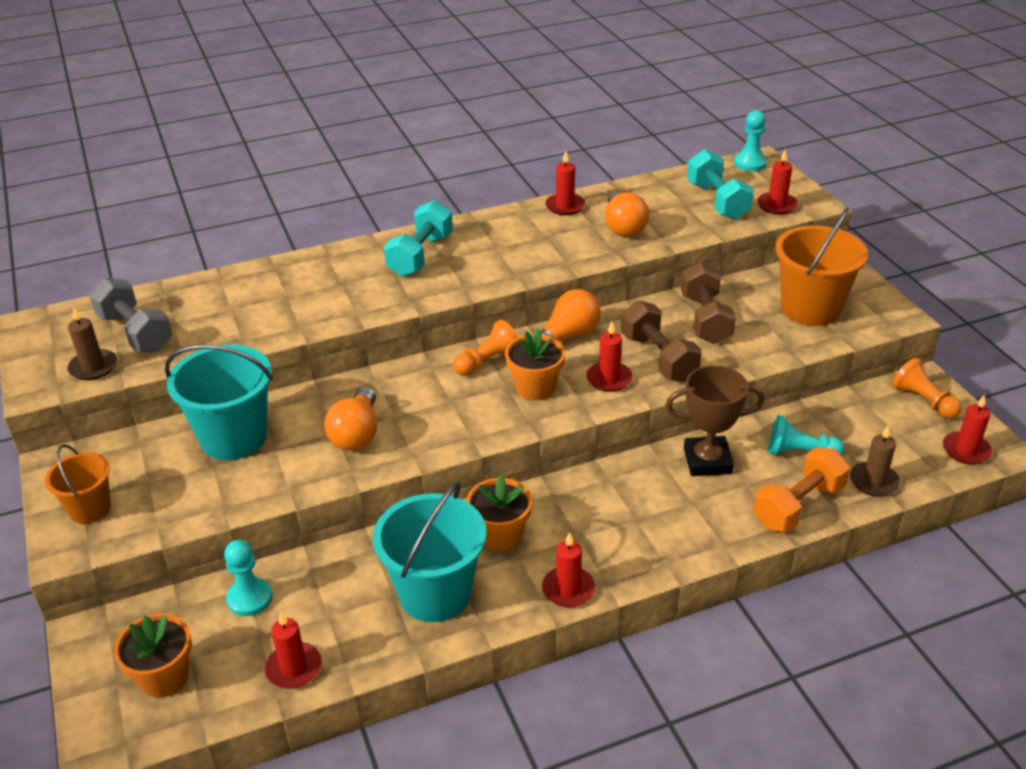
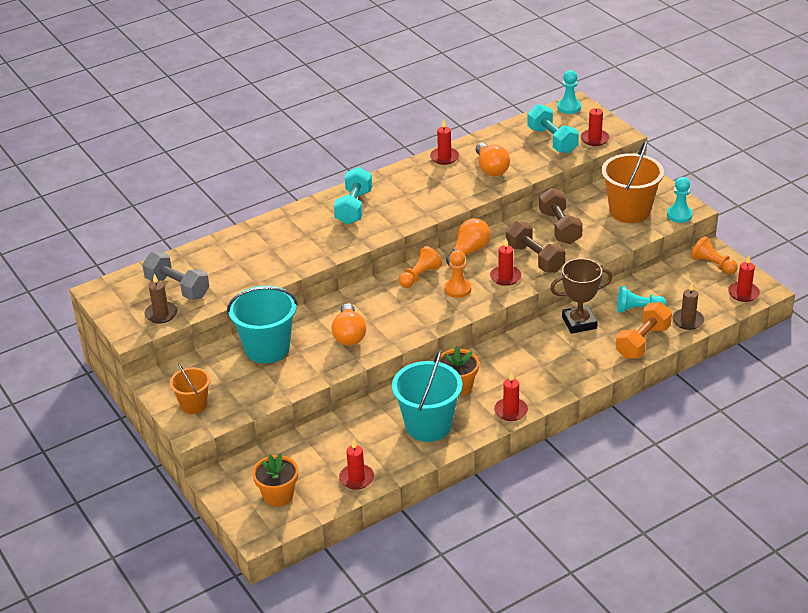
camera: 10 degrees left, 0 degrees up
(249, 598) = (311, 445): turquoise pawn -> turquoise pawn (679, 215)
(535, 387) = (458, 289): orange flower pot -> orange pawn

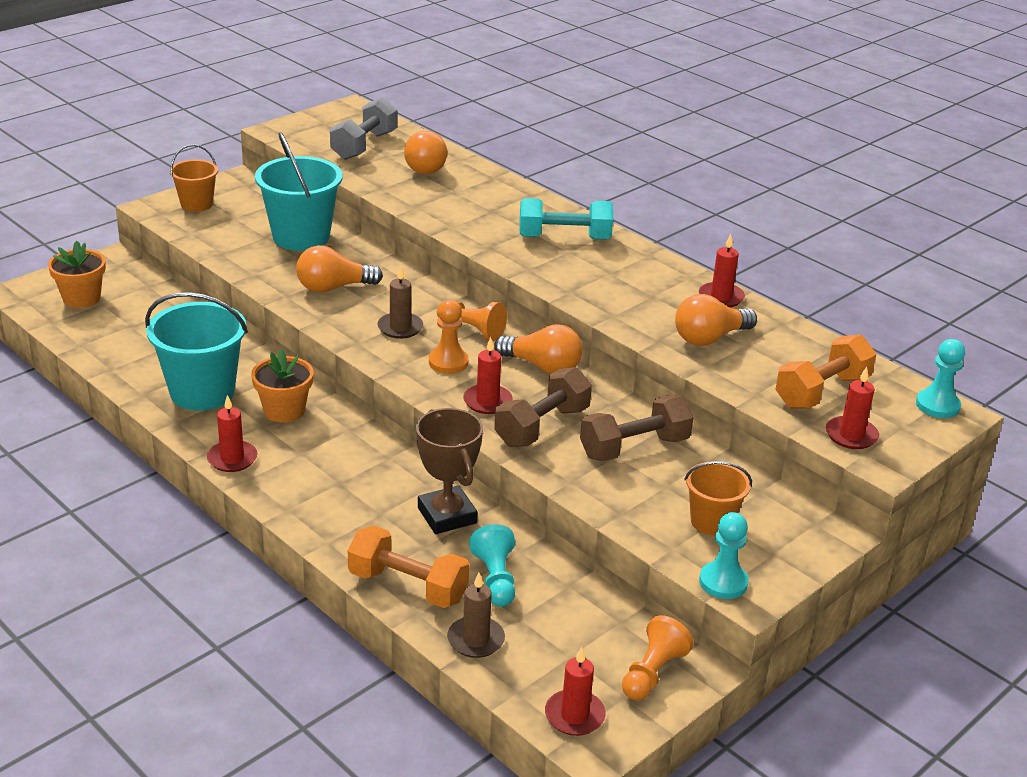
camera: 75 degrees right, 5 degrees down
(161, 314) = (312, 142): brown candle -> brown candle (400, 328)
(225, 259) = (426, 166): none -> orange light bulb
(356, 478) = (104, 347): red candle -> none
(552, 140) = (822, 391): turquoise dumbbell -> orange dumbbell
(629, 211) = (711, 522): orange bucket -> orange bucket, size x0.57

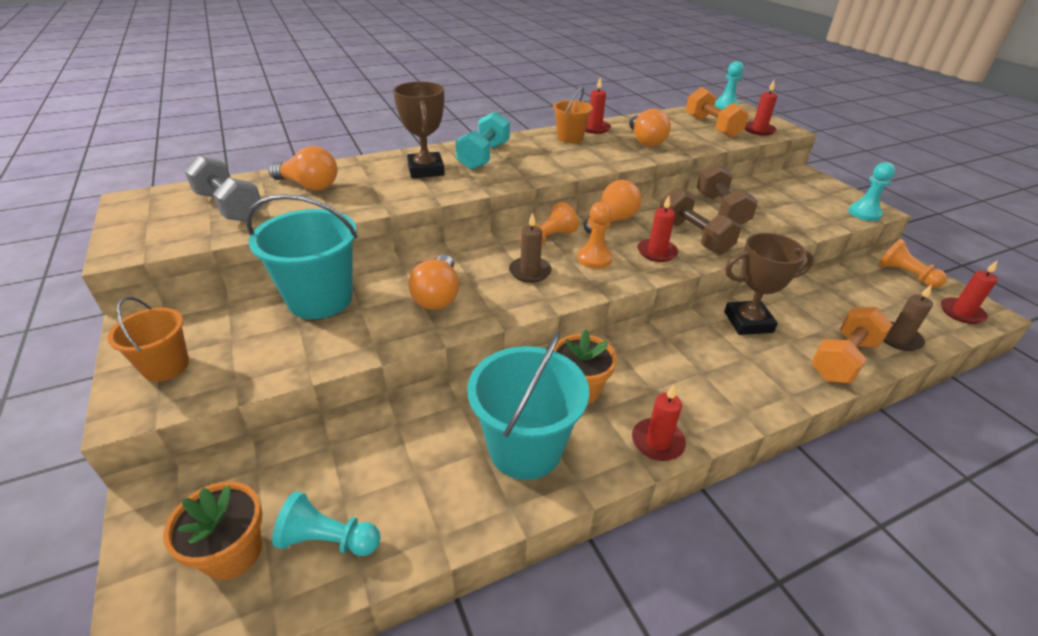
camera: 70 degrees left, 5 degrees up
(495, 579) = (824, 315): turquoise pawn -> turquoise pawn (328, 540)
(503, 212) = (426, 170): none -> brown trophy
(711, 522) = (802, 203): orange bucket -> orange bucket (570, 138)

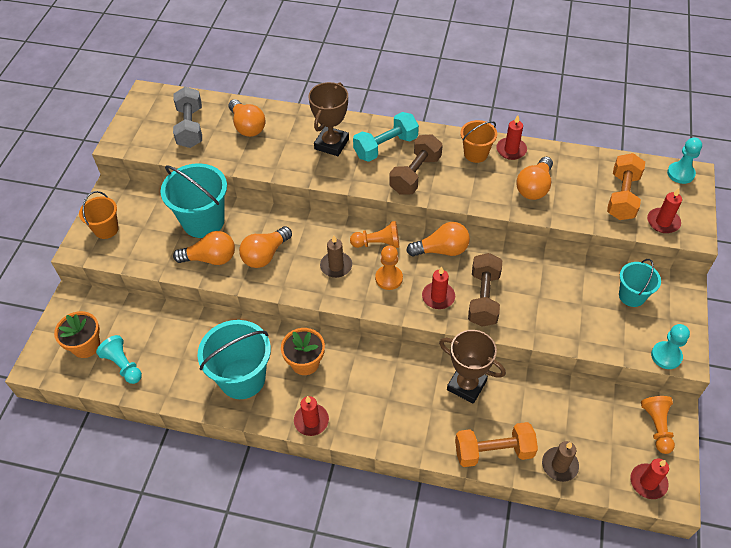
camera: 40 degrees right, 15 degrees up
(369, 328) = (210, 258): none -> orange light bulb
(721, 210) = (542, 284): brown dumbbell -> brown dumbbell (415, 174)
(787, 191) = (632, 296): none -> turquoise bucket

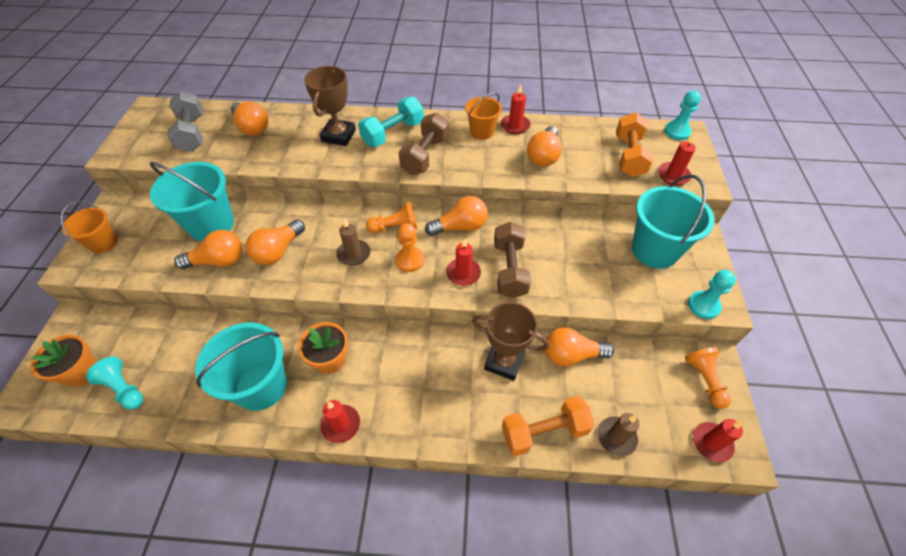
camera: 10 degrees left, 0 degrees up
(532, 387) = (571, 355): none -> orange light bulb
(632, 296) = (654, 250): turquoise bucket -> turquoise bucket, size x1.74

